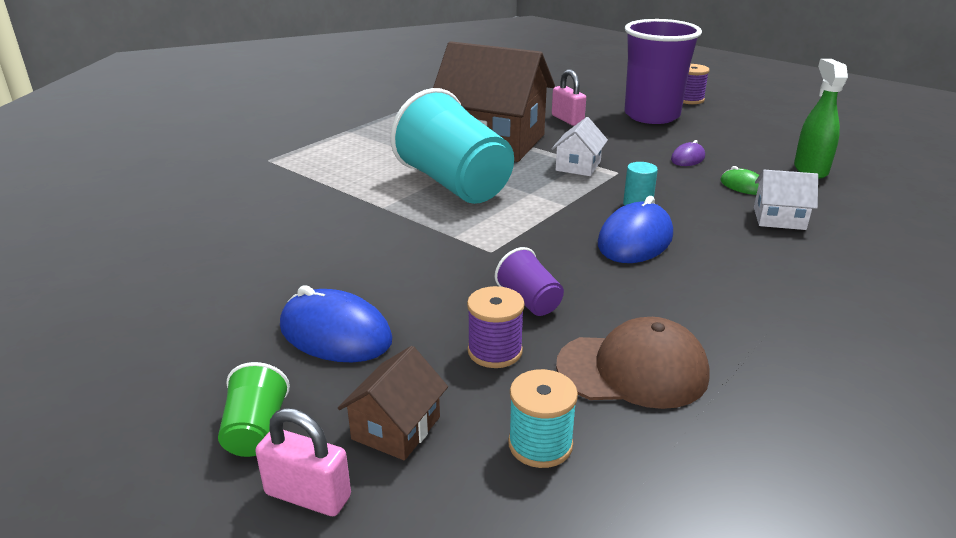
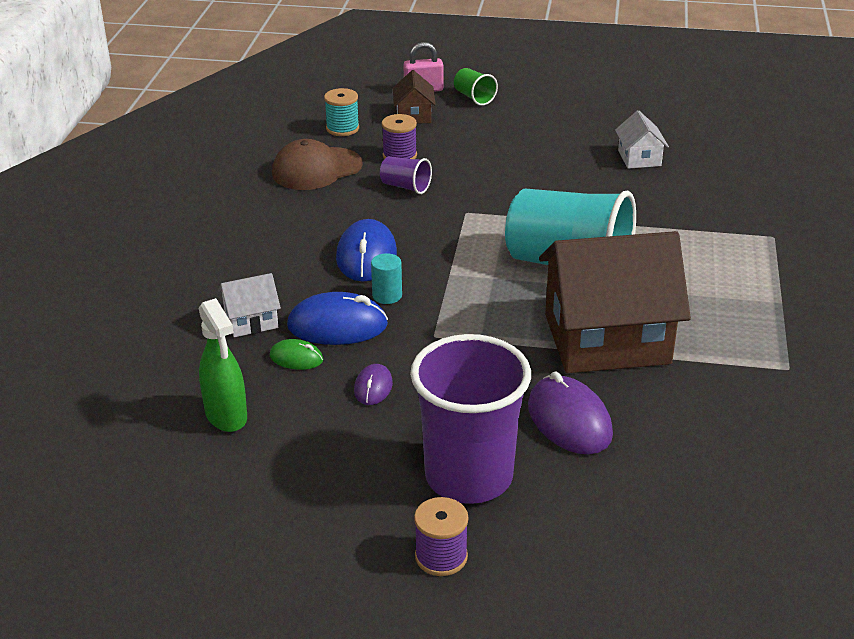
camera: 150 degrees right, 5 degrees up
(335, 333) = (496, 138): blue mouse -> blue mouse (337, 326)
(567, 119) = (569, 420): pink padlock -> purple mouse
(578, 166) = (481, 330): white house -> white house (639, 158)

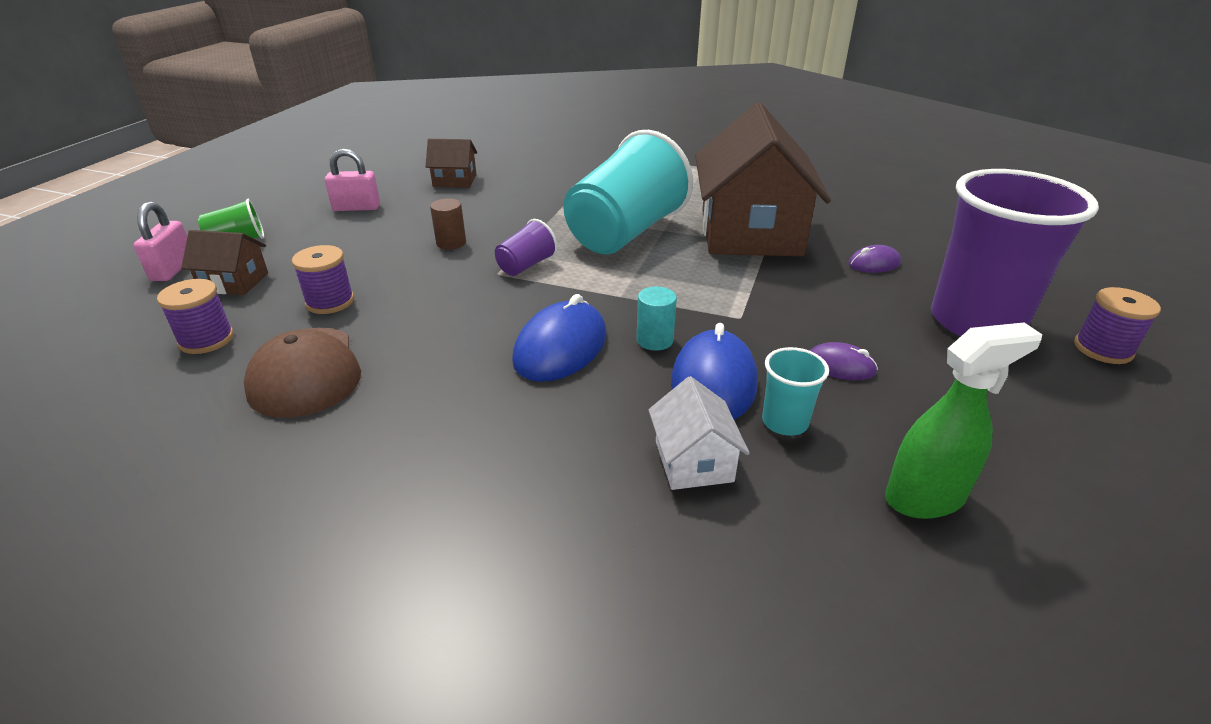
camera: 80 degrees left, 0 degrees up
(296, 358) = (785, 422): green mouse -> turquoise cup
(342, 128) = (206, 339): turquoise spool -> purple spool
(366, 256) = (561, 348): blue mouse -> blue mouse turned 75 degrees counterclockwise
(405, 187) = (412, 305): purple cup -> purple cup (526, 266)
(509, 182) = (451, 243): none -> brown cylinder
(554, 127) = (356, 208): none -> pink padlock
(569, 420) = (874, 263): purple mouse -> purple mouse, size x0.54
(639, 158) = (455, 181): white house -> brown house

